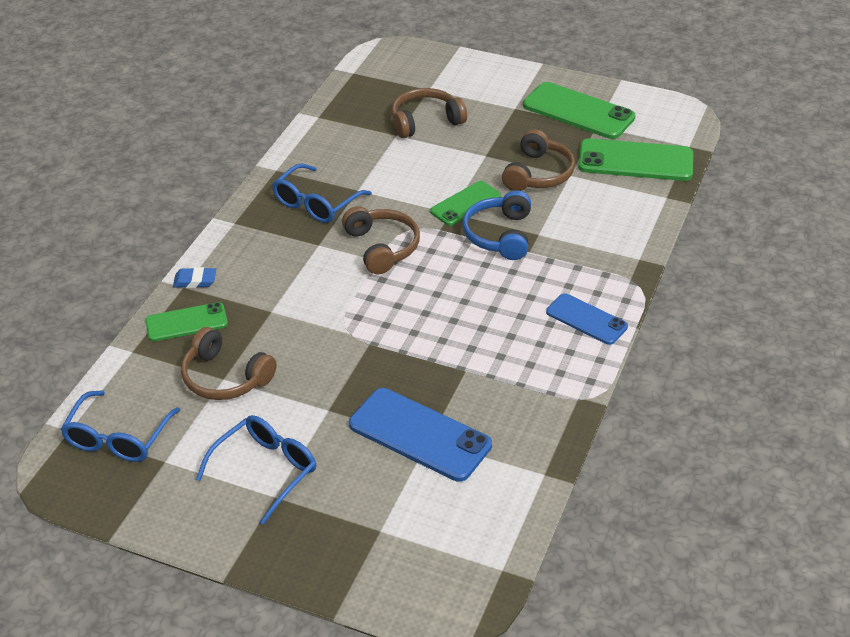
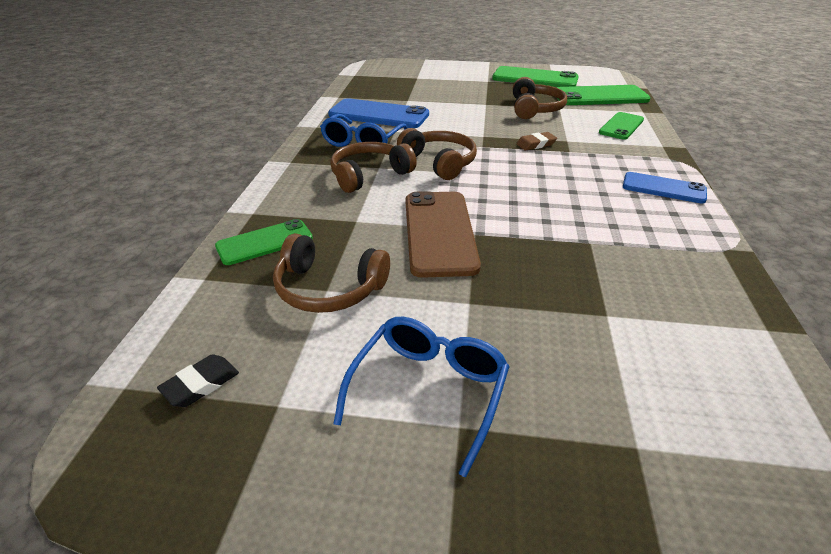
camera: 15 degrees left, 5 degrees down
(118, 437) = (201, 384): blue glasses -> black eraser
(195, 281) = (264, 207): blue eraser -> none
(338, 337) = (439, 232): none -> brown phone
(419, 435) = (593, 312): blue phone -> blue phone (378, 115)
(425, 121) = (425, 92): brown headphones -> brown headphones (369, 175)
(465, 204) = (491, 130): green phone -> green phone (621, 126)
(499, 235) = (536, 144): blue headphones -> brown eraser

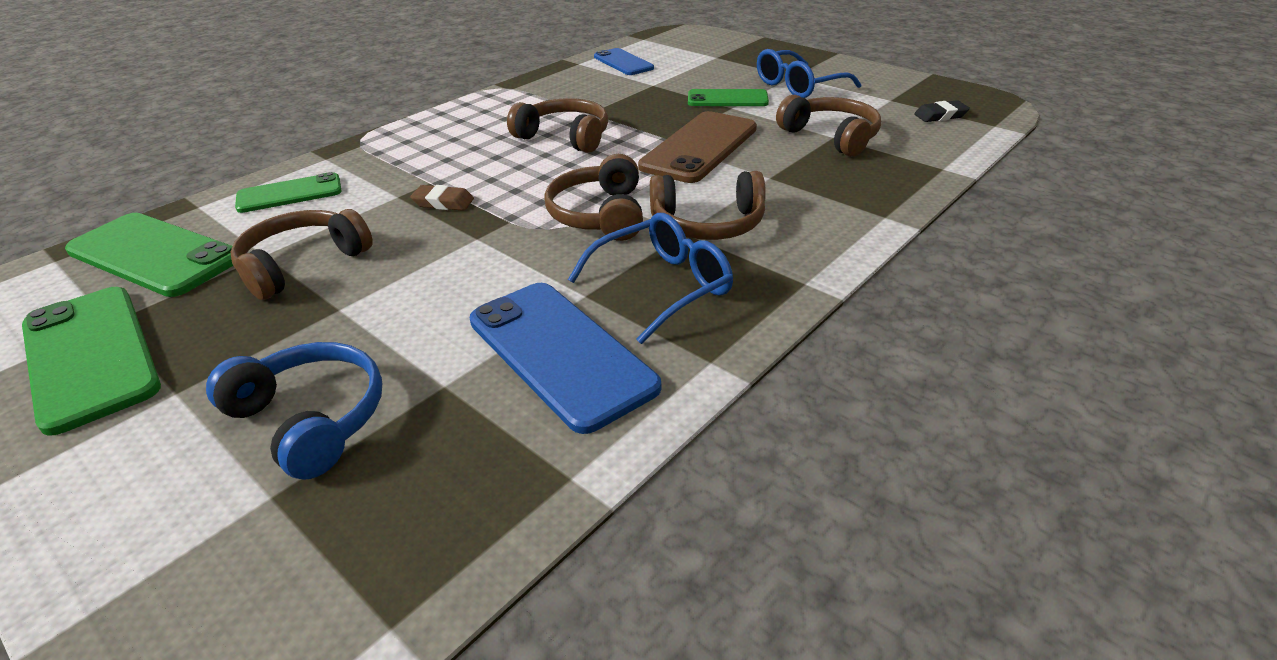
camera: 145 degrees left, 0 degrees up
(265, 242) = (877, 182): green phone -> green phone (727, 99)
(435, 87) = (311, 419): none -> blue headphones
(558, 208) = (565, 137): none -> brown headphones
(663, 188) = (443, 126): blue phone -> blue phone (623, 62)

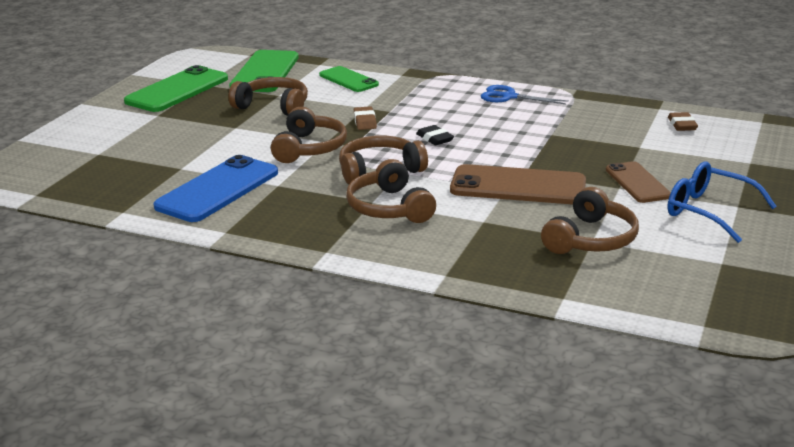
camera: 70 degrees right, 10 degrees down
(311, 419) = (148, 146): blue headphones -> none
(474, 114) = (509, 97): none -> blue scissors
(565, 137) = (495, 135): brown headphones -> brown headphones (309, 148)
(623, 62) = (682, 125): blue phone -> brown eraser
(662, 286) = (298, 205): blue glasses -> none
(727, 99) = (637, 183): green phone -> brown phone
(940, 115) = (701, 292): black eraser -> black eraser (435, 139)

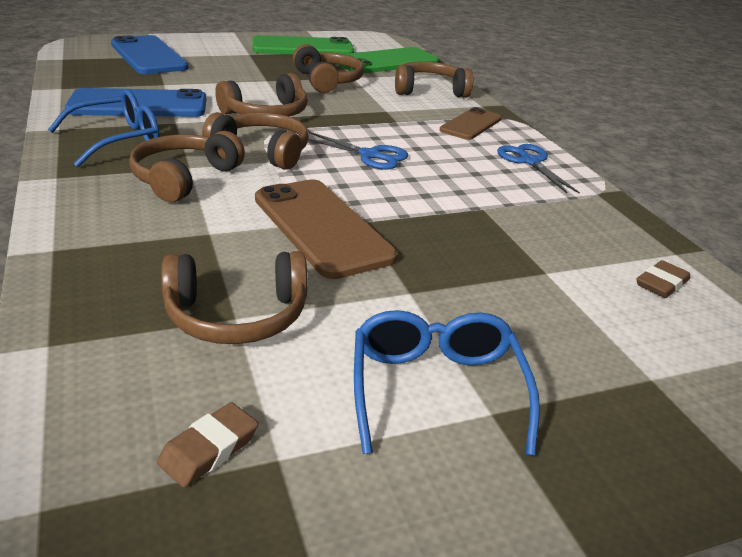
camera: 45 degrees right, 5 degrees up
(93, 156) = (148, 56): none -> blue phone
(285, 215) = (117, 140): none -> blue glasses
(348, 80) = (429, 90): green phone -> brown headphones
(365, 121) = (356, 118): brown eraser -> brown eraser (209, 449)
(435, 139) = (370, 155): black eraser -> blue scissors
(637, 183) = (442, 301): brown phone -> brown phone (471, 124)

